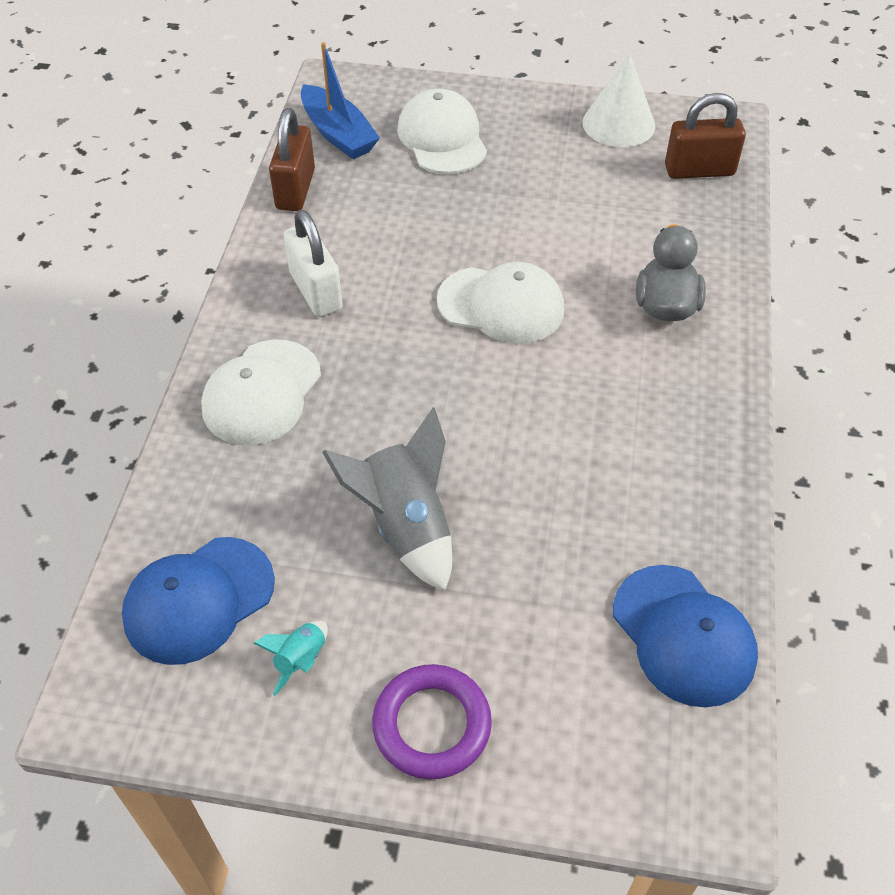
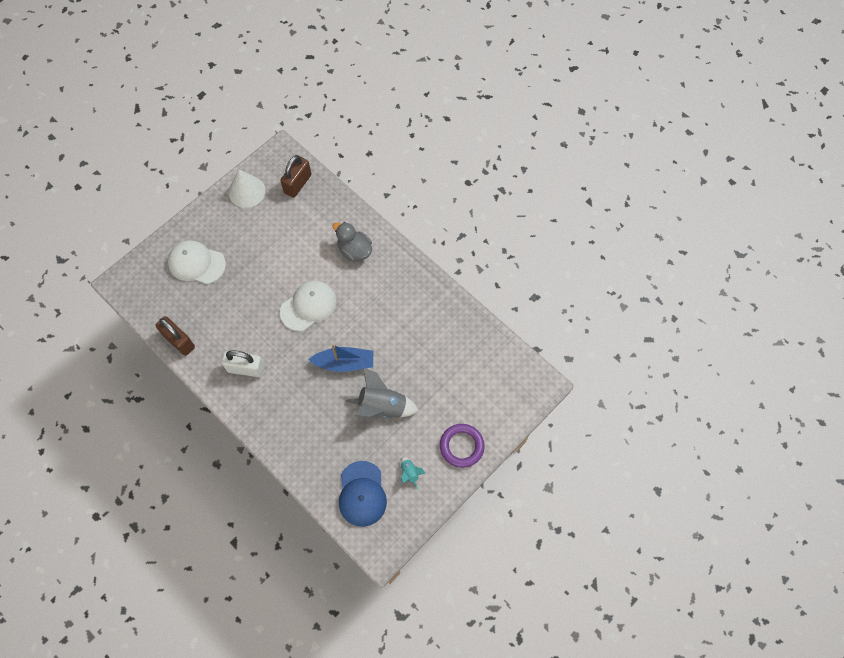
camera: 55 degrees left, 15 degrees up
(262, 393) = (284, 420): white cap -> none
(338, 134) = (158, 302): blue boat -> blue boat (344, 363)
(683, 635) = (485, 349): blue cap -> none

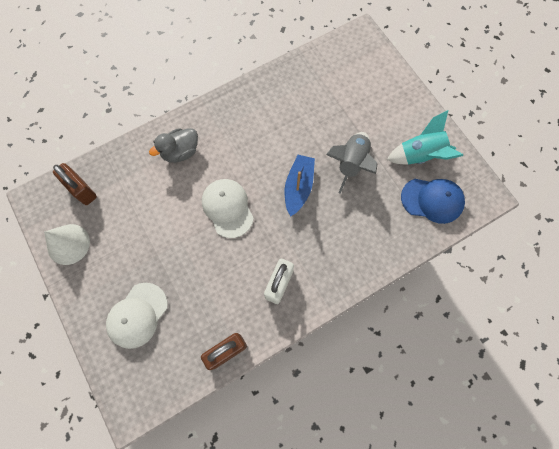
camera: 75 degrees left, 5 degrees up
(410, 473) = (420, 155): turquoise rocket -> turquoise rocket, size x2.08
(461, 446) = (403, 108): purple ring -> none

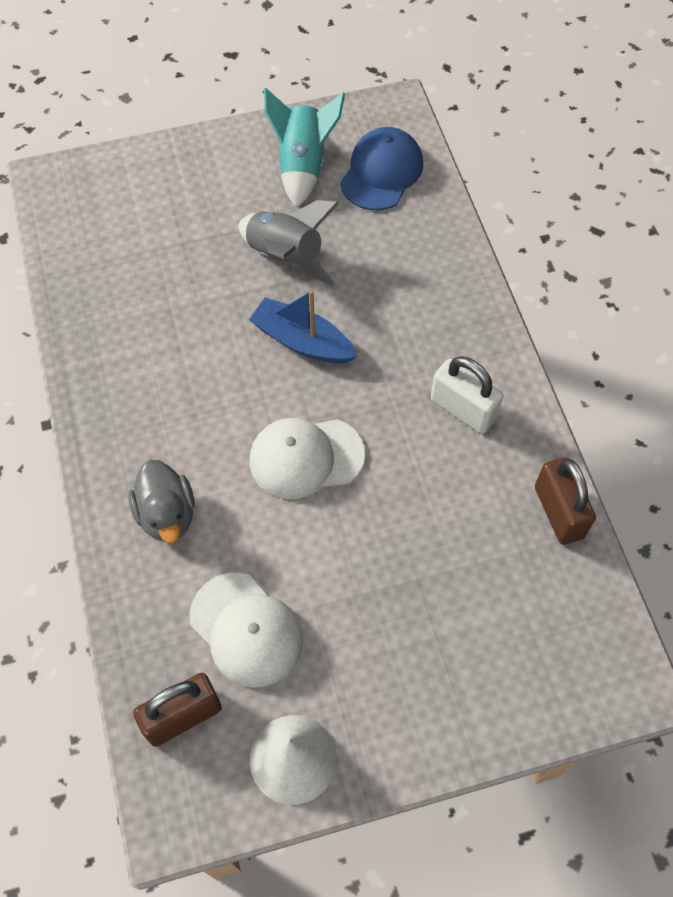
camera: 75 degrees left, 10 degrees down
(137, 315) = (466, 647): white cap -> white cap (246, 629)

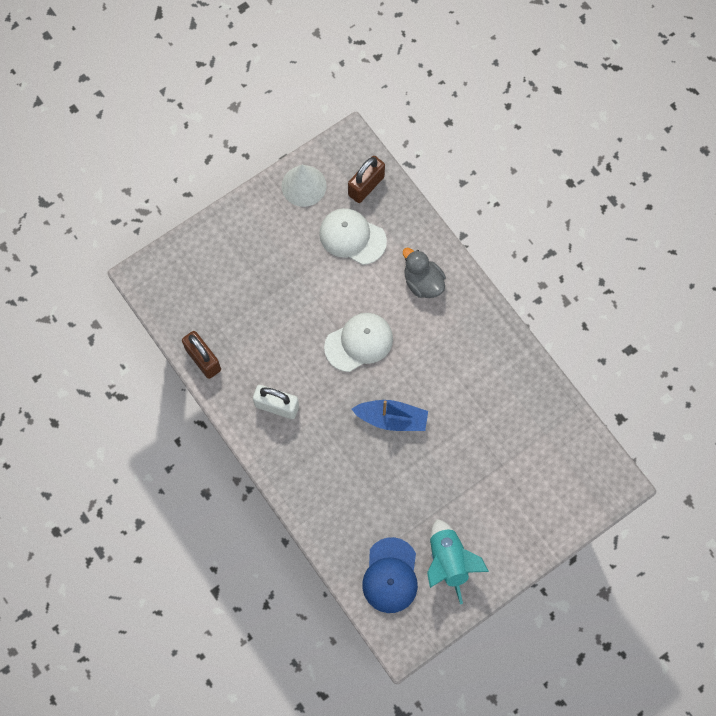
camera: 160 degrees right, 10 degrees up
(285, 257) = (428, 478): grey rocket -> none

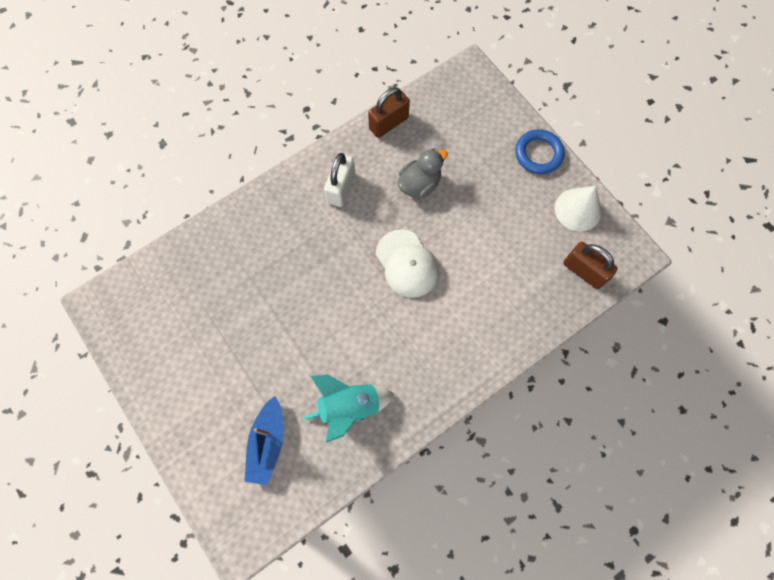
camera: 90 degrees right, 0 degrees up
(243, 216) = (538, 154): none -> blue ring
(352, 237) = (523, 257): white cap -> none
(390, 575) = (164, 293): blue cap -> none
(392, 418) = (325, 296): blue boat -> blue boat (268, 443)
(423, 282) = (476, 329): grey duck -> grey duck (419, 184)
(448, 561) = (172, 351): turquoise rocket -> turquoise rocket (349, 406)

